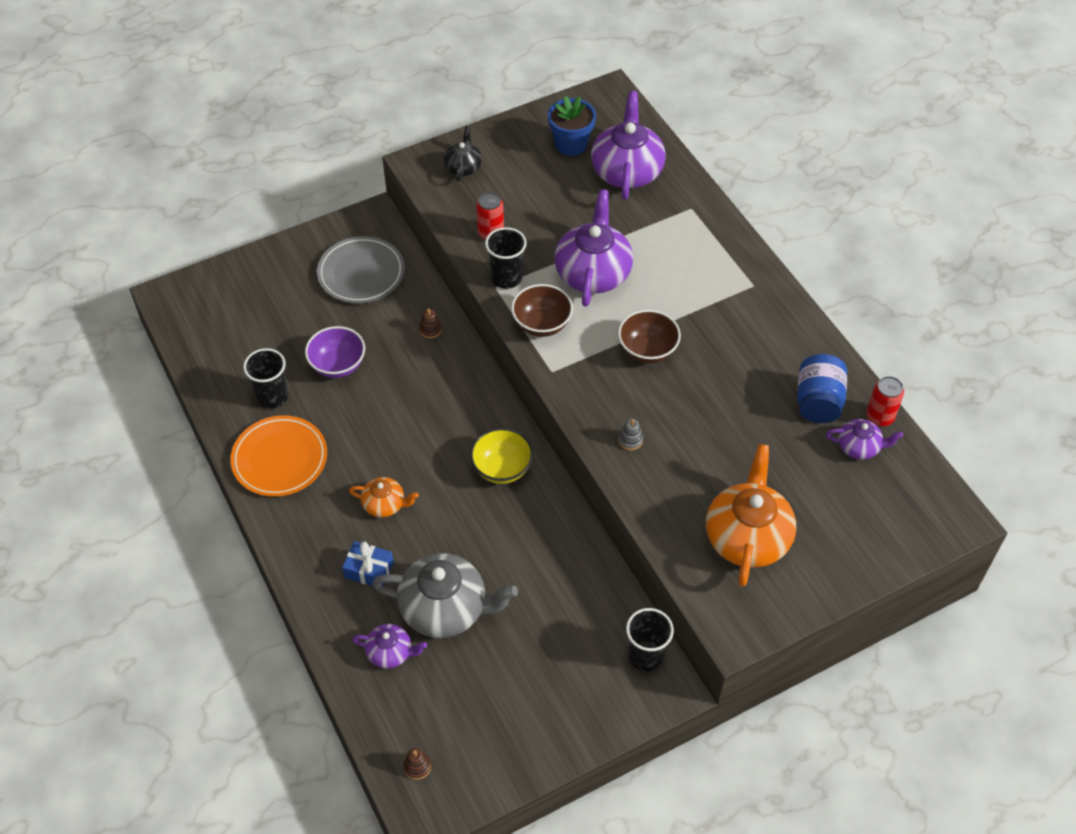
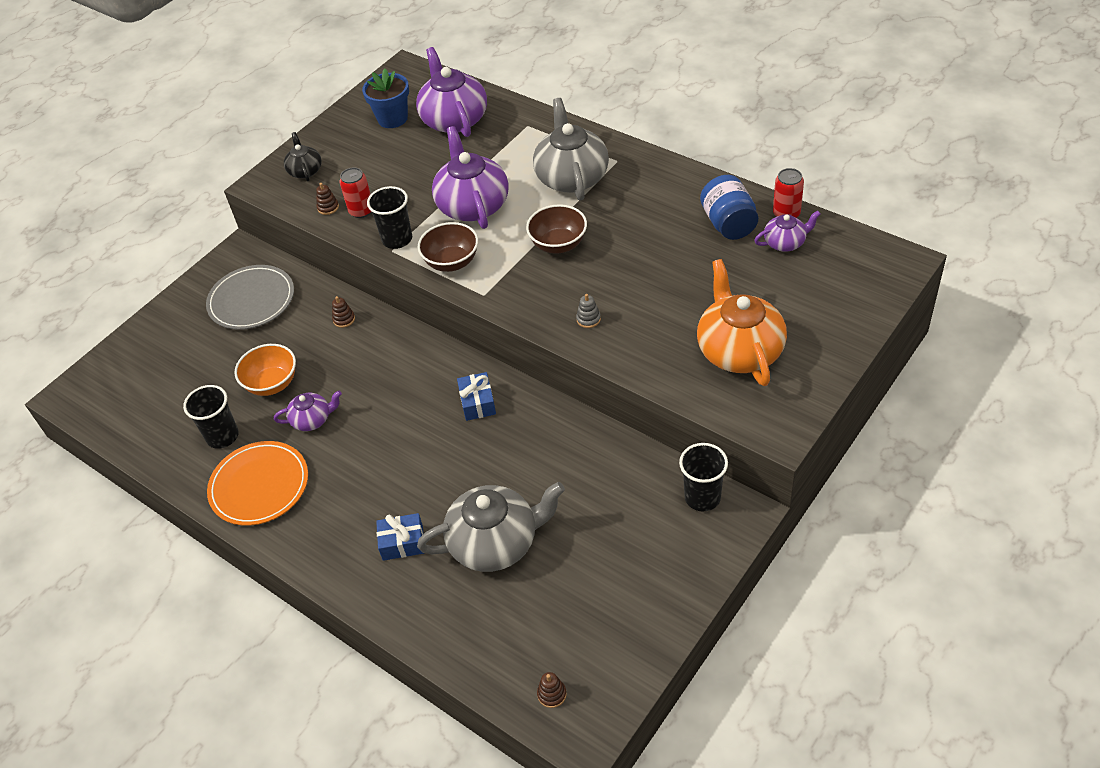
camera: 20 degrees left, 5 degrees down
(338, 365) = (272, 384): purple bowl -> orange bowl
(385, 504) = (385, 480): orange teapot -> none
(390, 652) = (466, 605): purple teapot -> purple teapot (312, 419)
(463, 216) = (328, 207): none -> brown stacking toy
(502, 468) = (477, 403): yellow bowl -> blue gift
(700, 284) = (572, 177): none -> grey teapot

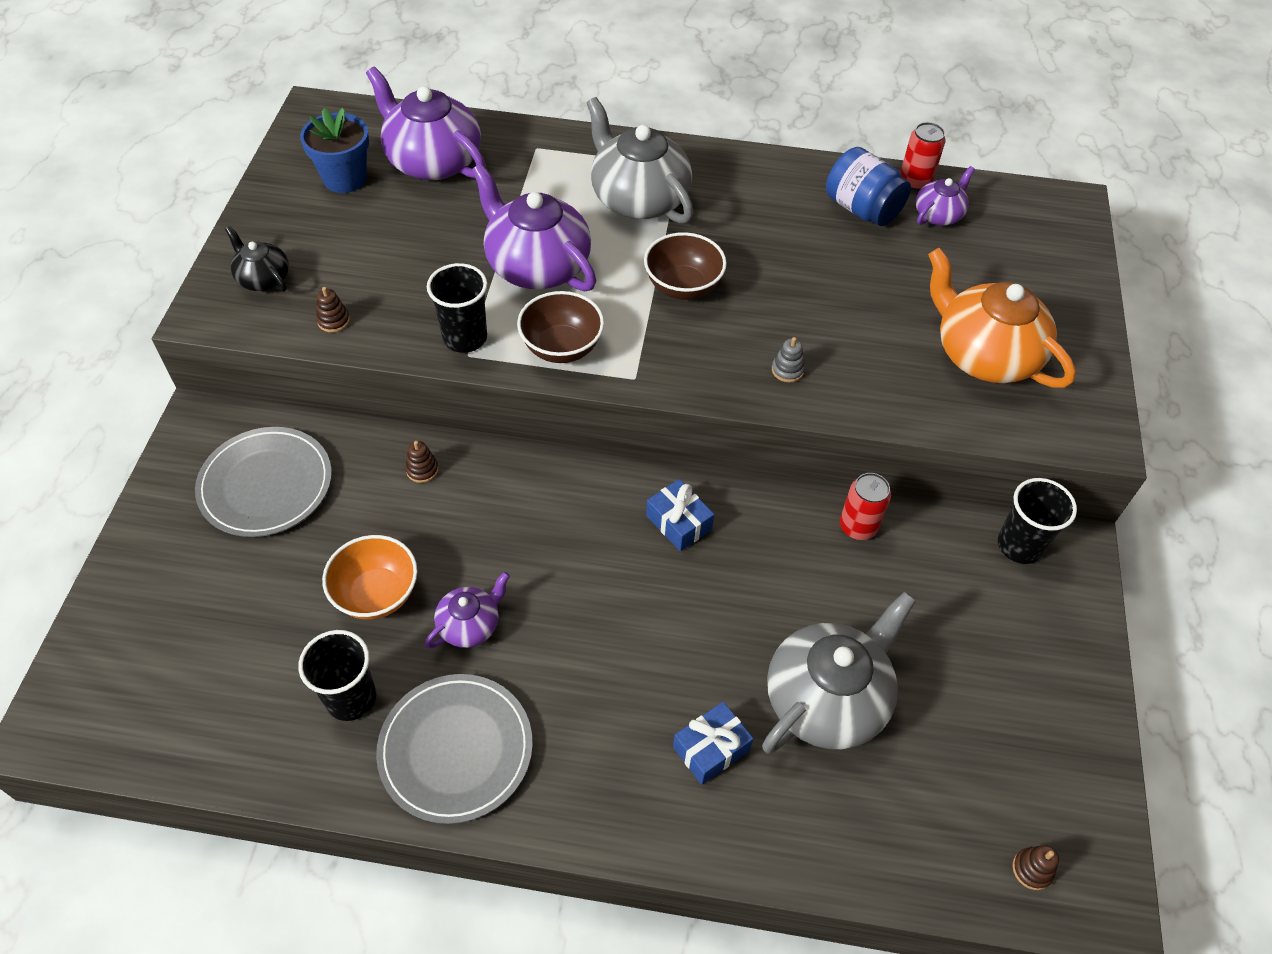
camera: 35 degrees left, 5 degrees up
(259, 486) = (456, 749): orange plate -> grey plate
(361, 211) = (386, 313): red can -> red can (858, 526)

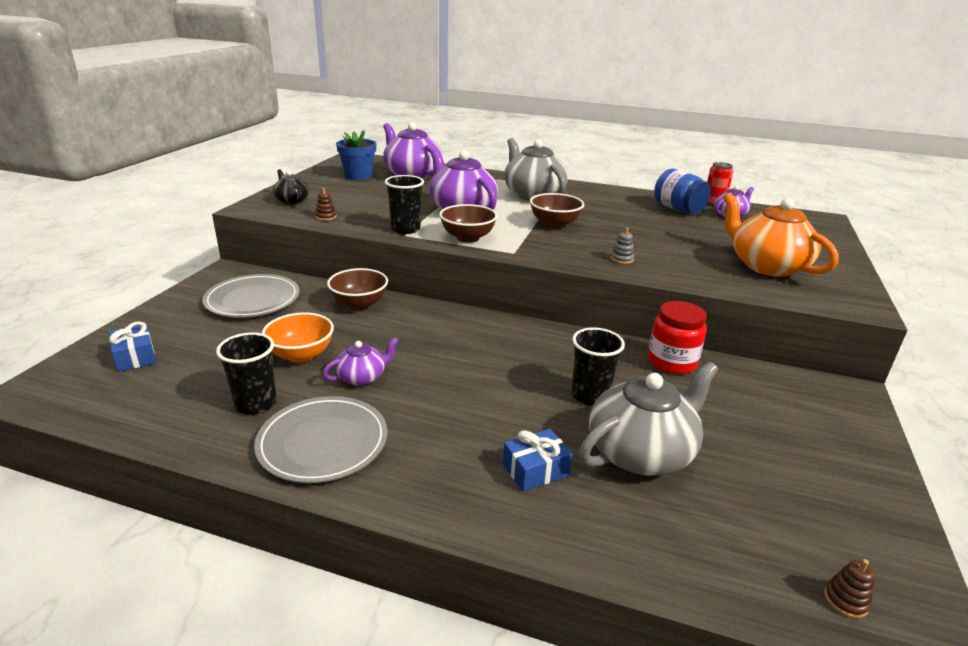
camera: 10 degrees right, 25 degrees down
(422, 470) = (359, 304): brown stacking toy -> brown bowl
(678, 522) = (533, 346): blue gift -> blue gift (135, 357)
(858, 526) = (671, 362): red can -> red jar
(1019, 545) = (805, 386): black cup -> black cup (590, 395)

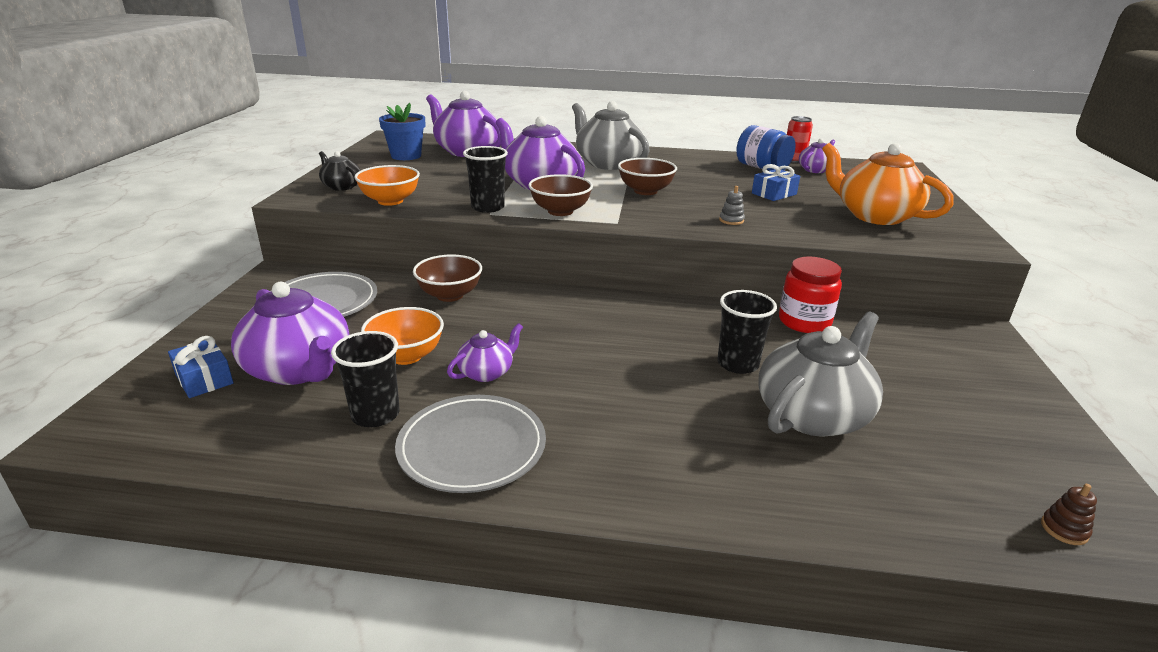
camera: 10 degrees left, 0 degrees up
(211, 357) = (299, 369): none -> purple teapot
(326, 217) = (390, 201): brown stacking toy -> orange bowl
(535, 470) = (715, 446): blue gift -> blue gift (774, 194)

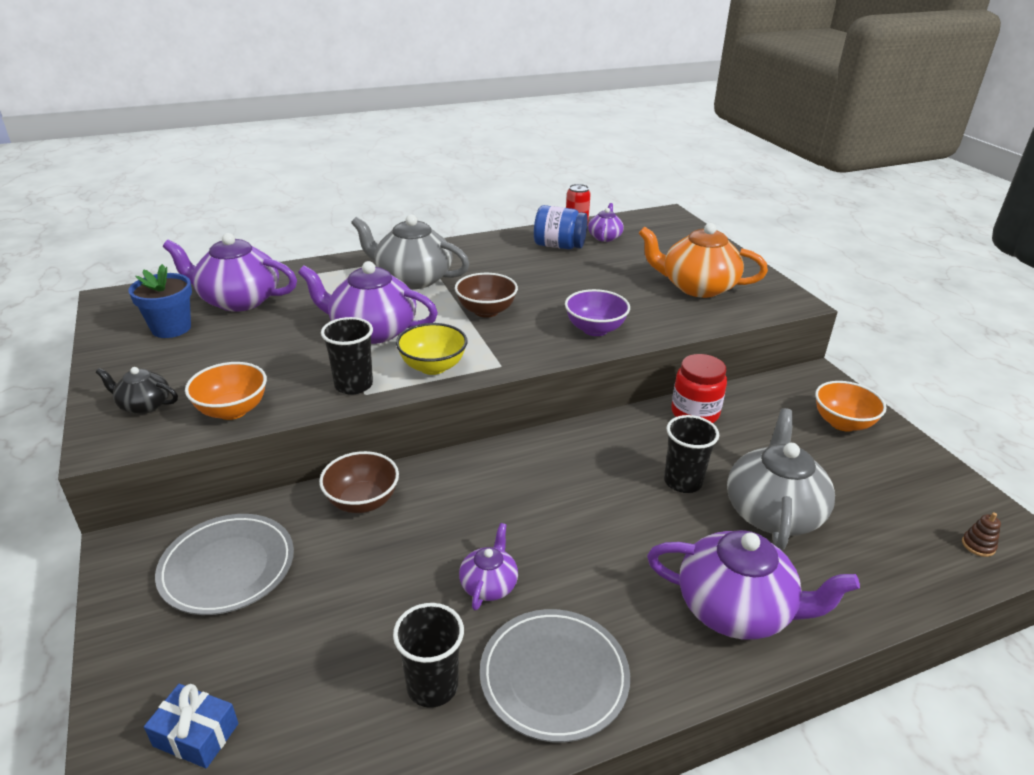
camera: 30 degrees left, 5 degrees up
(299, 369) = (295, 669): purple teapot -> purple teapot (736, 609)
(406, 356) = (393, 600): orange bowl -> orange bowl (842, 423)
(560, 211) = (433, 367): brown bowl -> yellow bowl
(731, 220) = (595, 329): grey stacking toy -> purple bowl
(774, 194) = (599, 281): blue gift -> none

